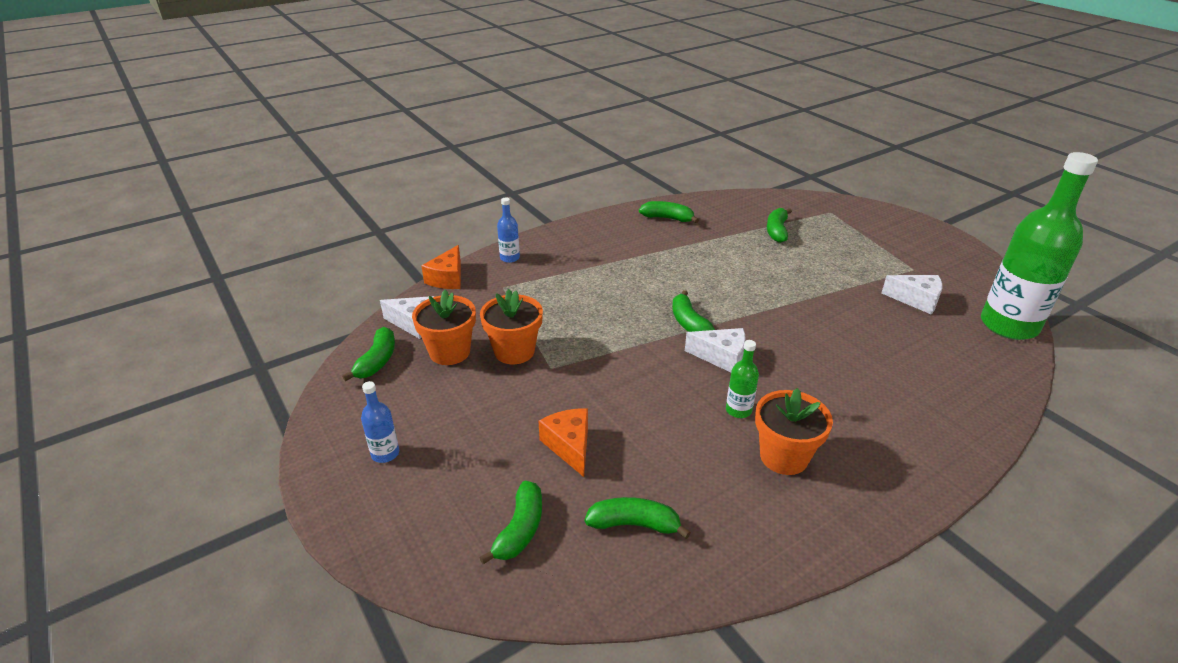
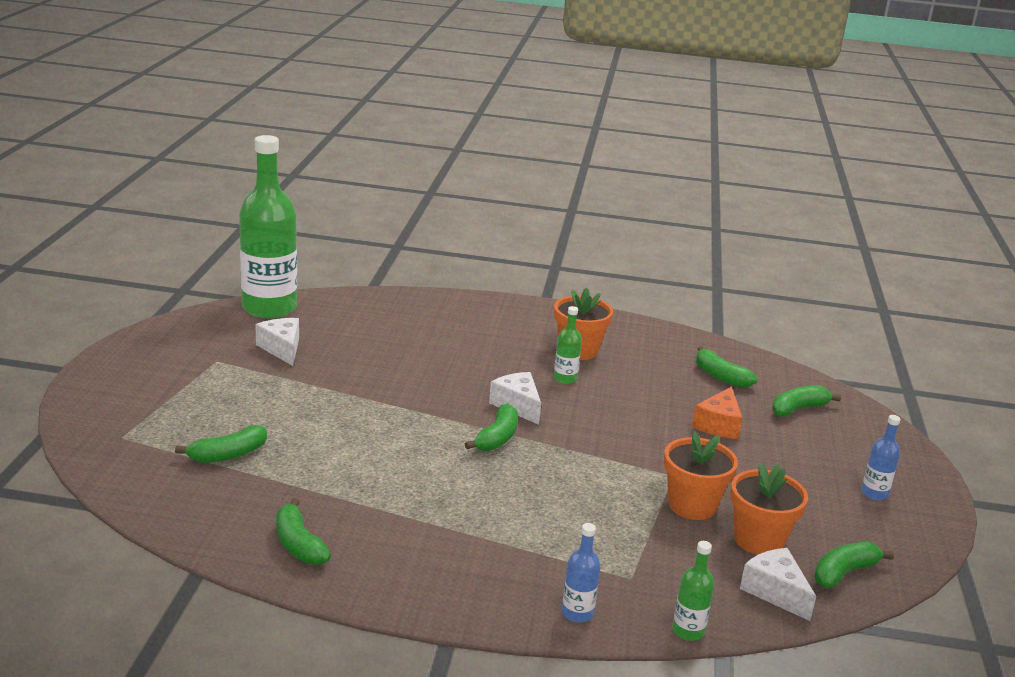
camera: 140 degrees left, 10 degrees down
(447, 278) = (688, 631): orange cheese -> green bottle

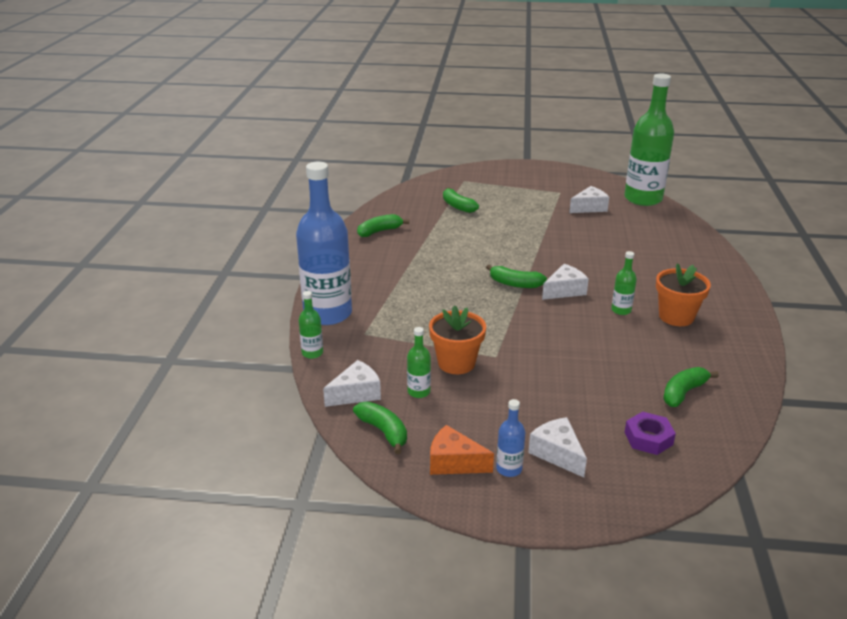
camera: 90 degrees right, 5 degrees up
(577, 613) = (328, 314): blue bottle -> blue bottle, size x2.41
(718, 425) = (588, 385): orange cheese -> orange cheese (454, 462)
(758, 540) = (419, 392): orange flower pot -> green bottle
(798, 409) = (648, 438): green banana -> purple nut
(839, 461) = (557, 453): none -> white cheese

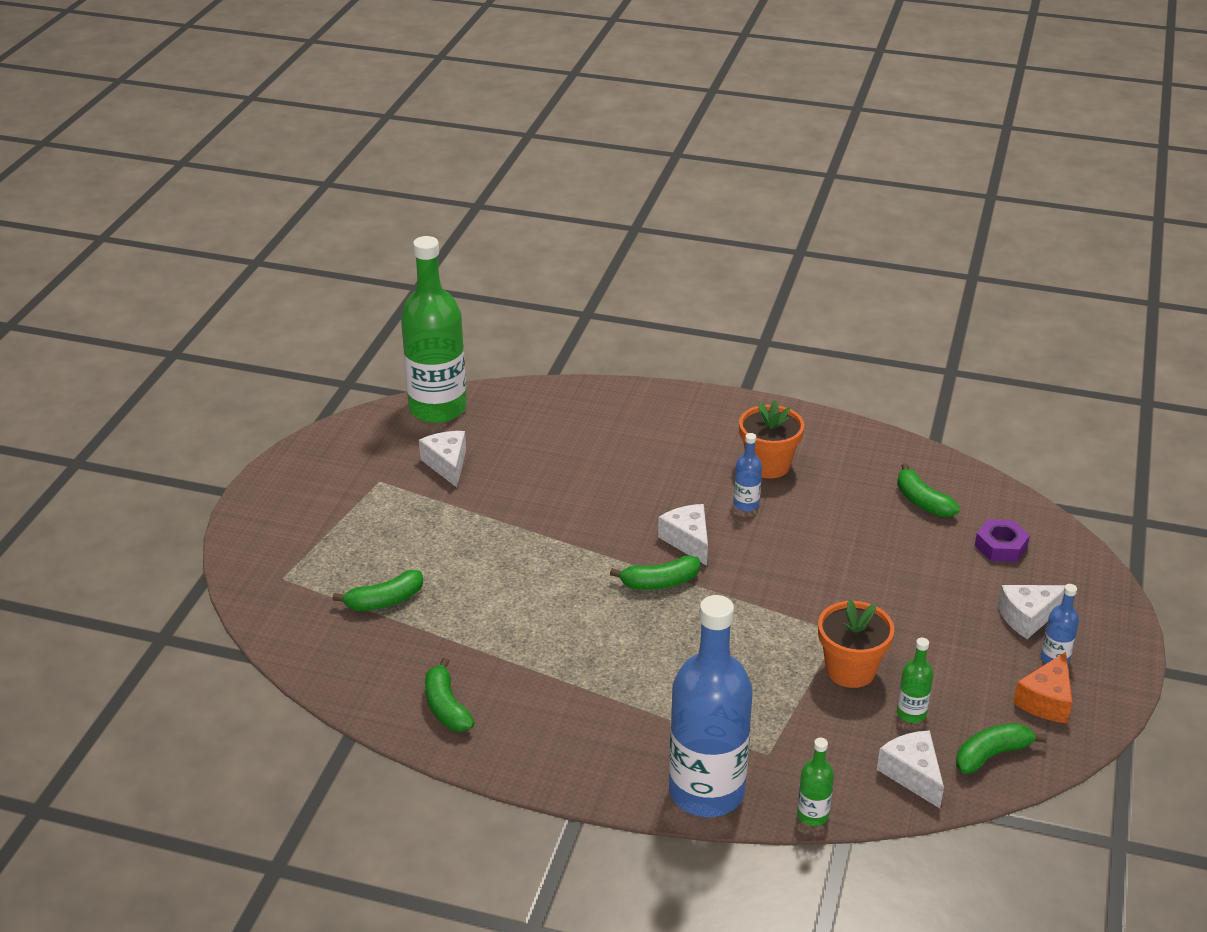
camera: 80 degrees left, 5 degrees up
(515, 284) = (660, 582): green banana -> green banana turned 45 degrees clockwise
(621, 310) = (746, 504): green bottle -> blue bottle

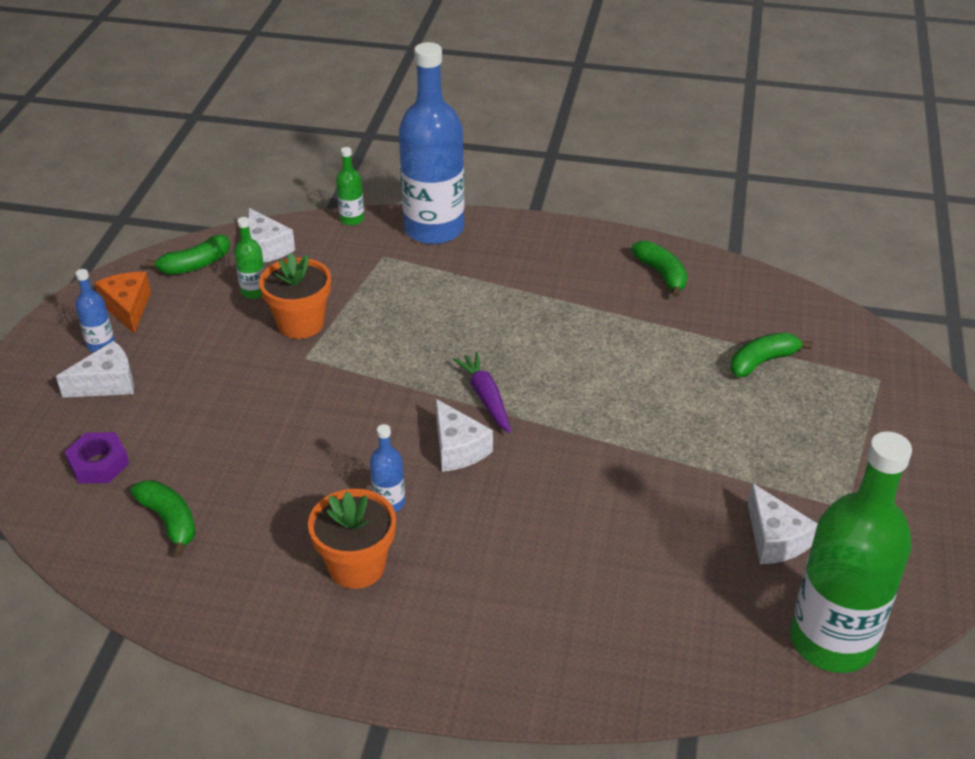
camera: 175 degrees right, 5 degrees up
(660, 582) = (485, 397): green banana -> purple carrot
(1046, 700) = (128, 308): orange cheese -> orange cheese turned 45 degrees counterclockwise

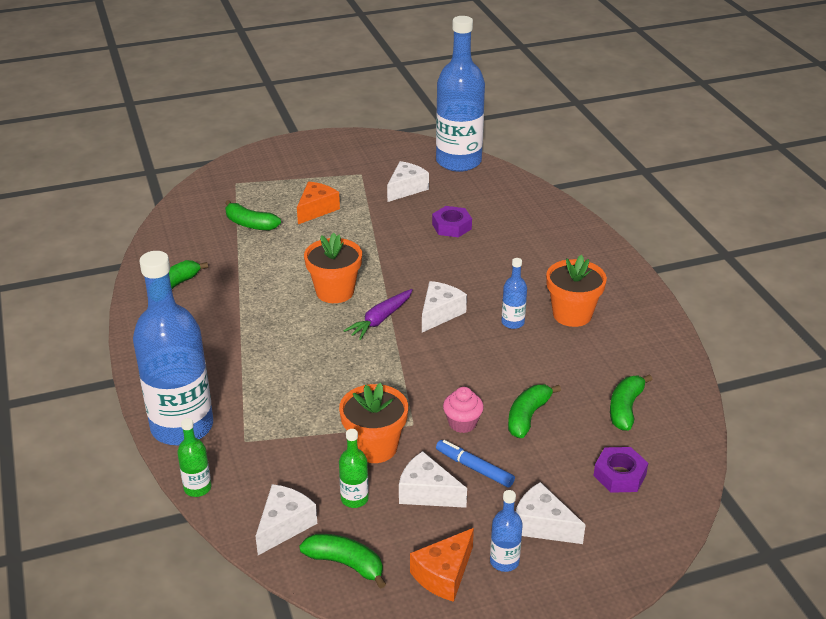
camera: 120 degrees left, 5 degrees down
(212, 372) = (474, 468): none -> blue marker
(216, 333) = (427, 492): none -> white cheese
(236, 439) = (527, 416): none -> green banana
(273, 390) = (462, 423): none -> pink cupcake
(566, 382) = (335, 292): none -> orange flower pot
(640, 543) = (451, 226): none -> purple nut
(765, 428) = (316, 209): none -> orange cheese
(832, 641) = (458, 161): green bottle -> blue bottle

